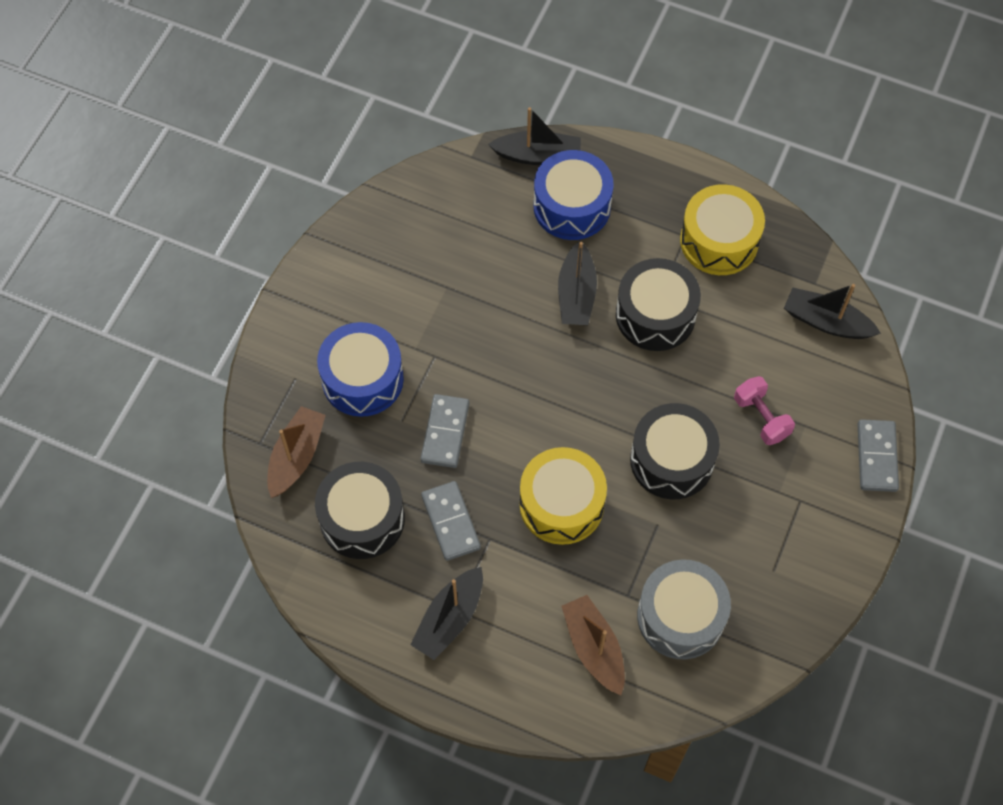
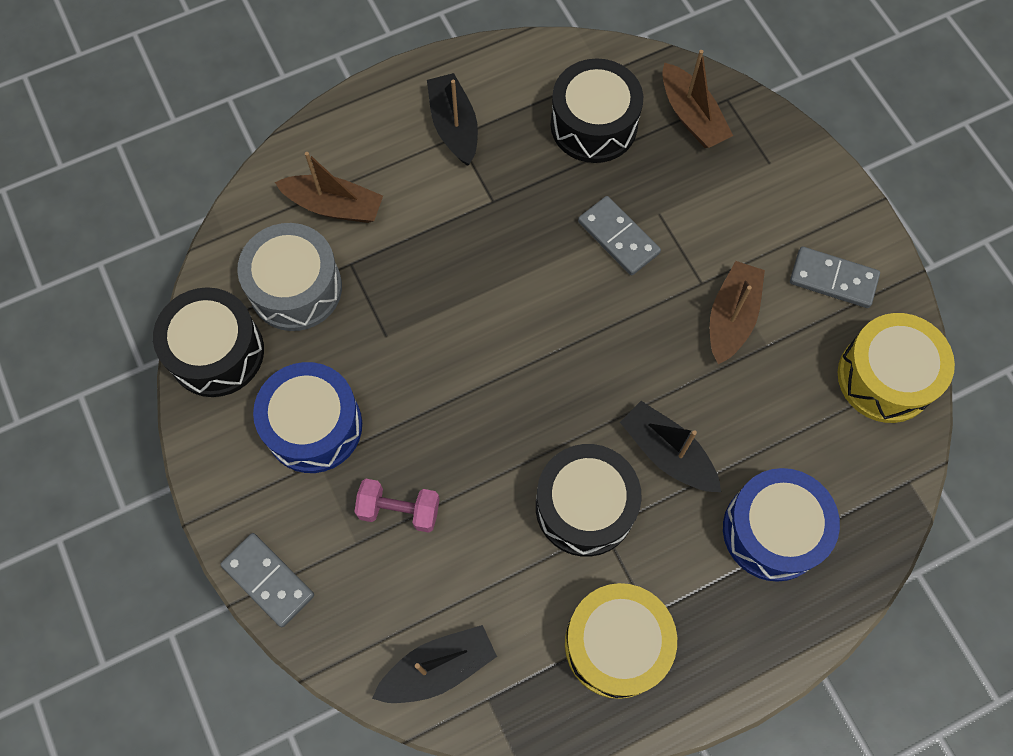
camera: 130 degrees right, 5 degrees up
(362, 379) = (725, 211): blue drum -> blue drum (313, 426)
(445, 321) = (731, 317): none -> brown boat
(450, 522) = (533, 183): grey domino -> grey domino (833, 279)
(538, 155) = (862, 548): black boat -> none
(561, 504) = (472, 276): yellow drum -> yellow drum (885, 377)
(671, 460) = (431, 396): black drum -> black drum (216, 352)

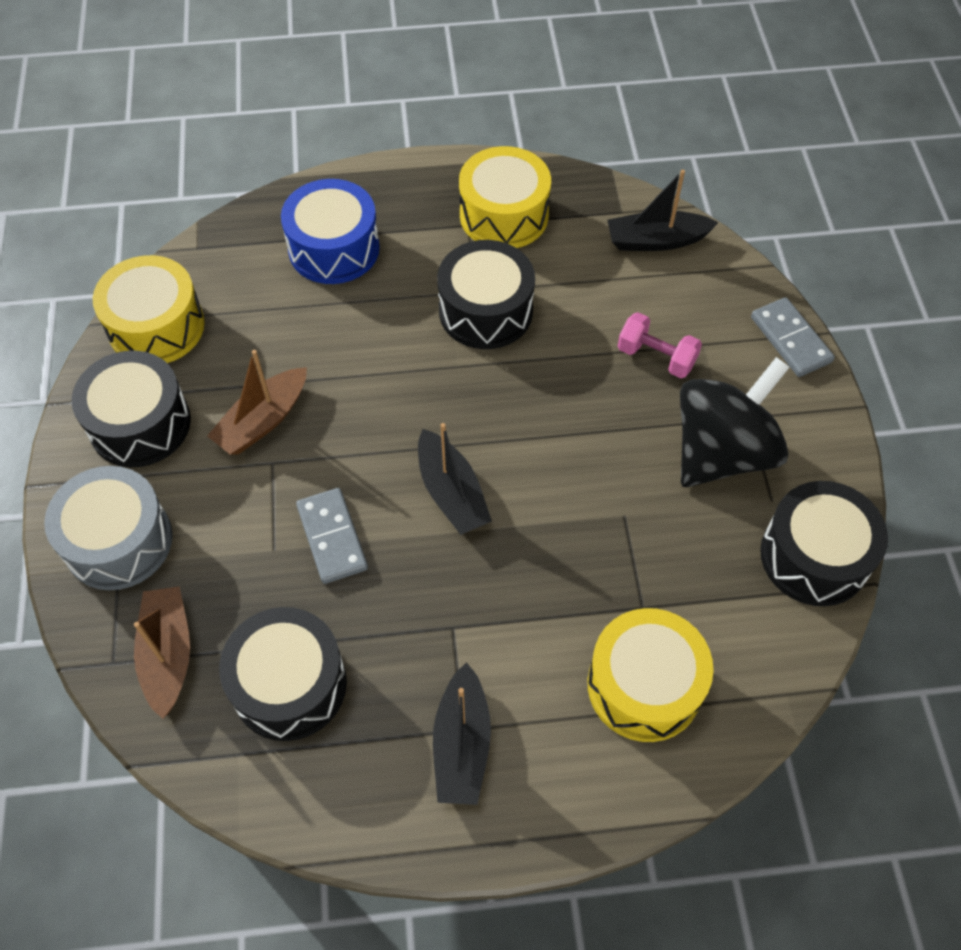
camera: 160 degrees left, 10 degrees down
(296, 288) = (712, 599): grey drum -> grey drum (118, 541)
(313, 426) = (722, 452): blue drum -> black spinning top
(334, 206) = (644, 685): brown boat -> yellow drum
(667, 453) = (391, 328): black boat -> black boat (451, 493)
(833, 279) = (140, 424): grey domino -> black drum

